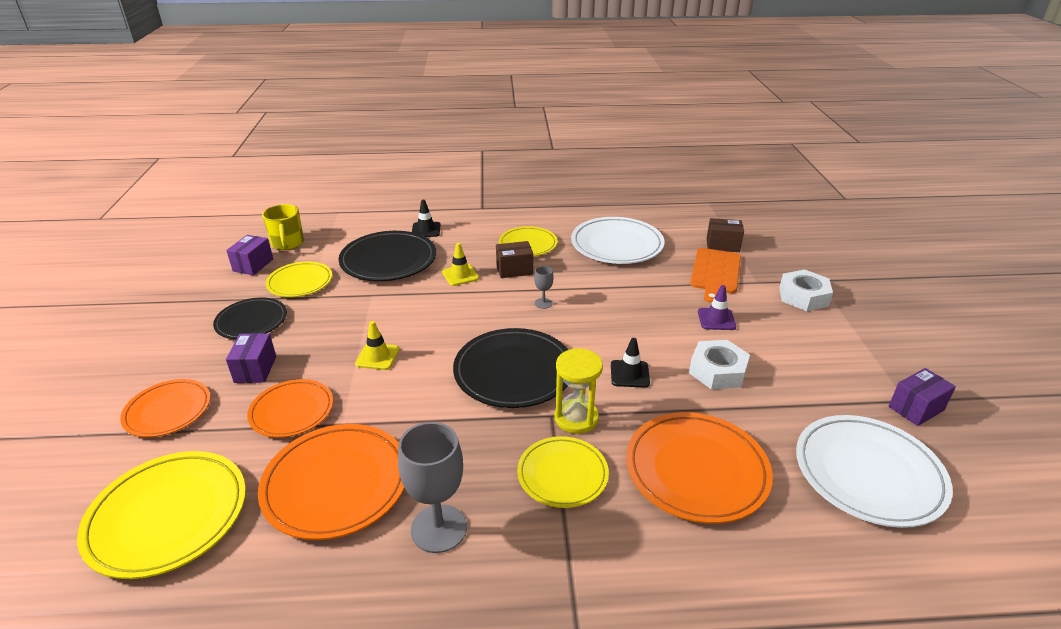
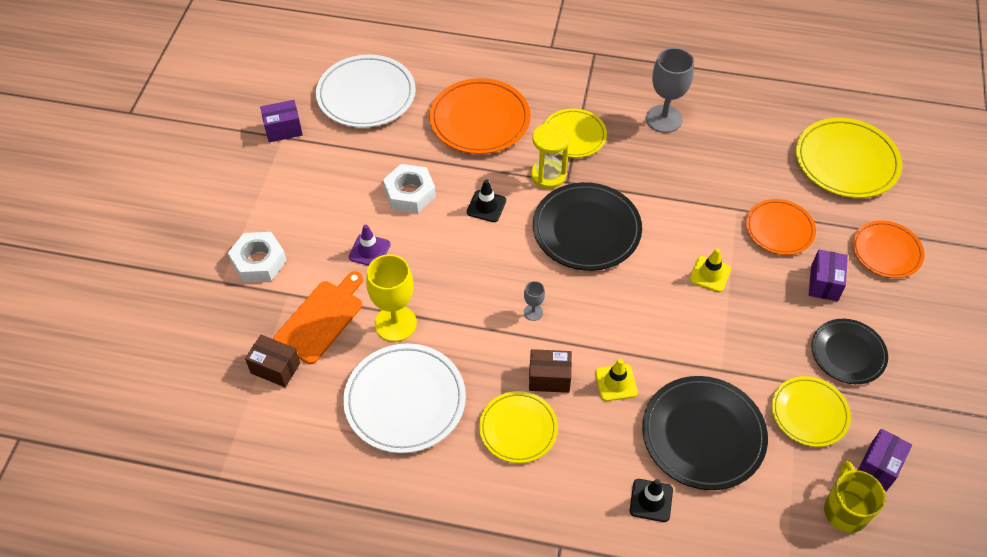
camera: 165 degrees left, 20 degrees up
(336, 484) = (734, 161): orange plate -> none
(654, 279) = (395, 323): none -> yellow goblet

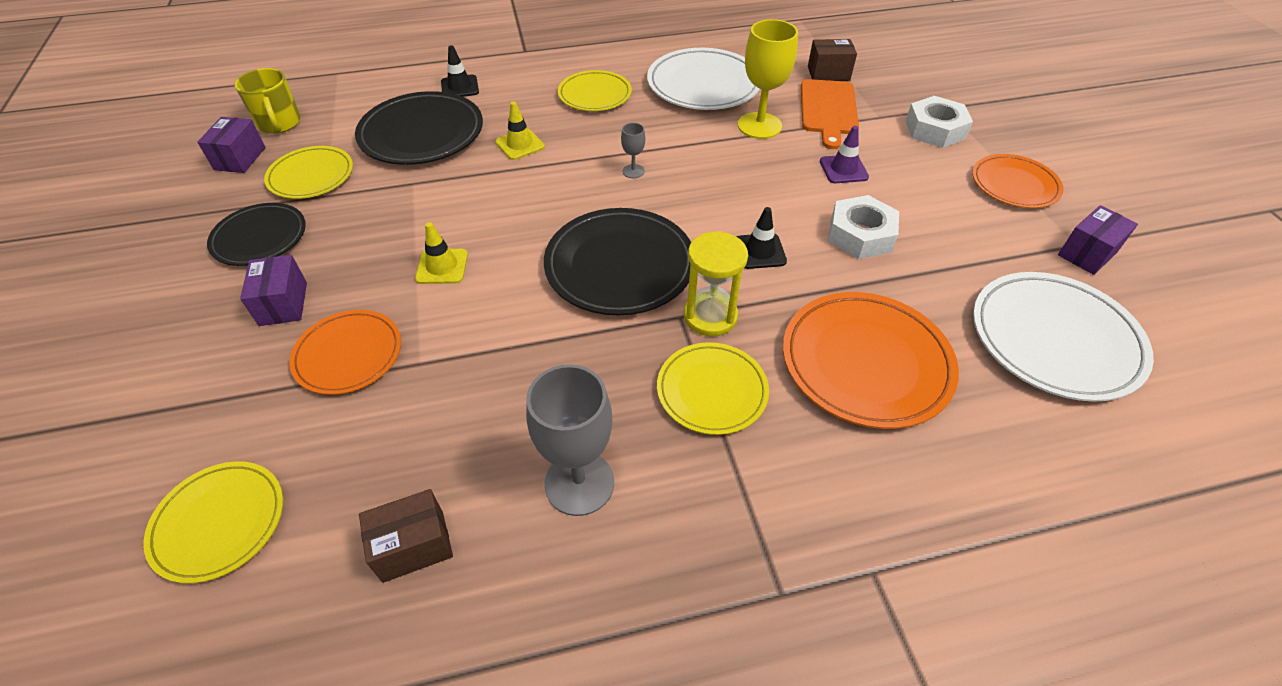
camera: 155 degrees right, 5 degrees down
(549, 378) = (586, 130): brown box -> brown box (413, 546)
(846, 161) = (219, 523): yellow plate -> yellow plate, size x0.64
(886, 251) = (178, 377): orange plate -> orange plate (1014, 185)

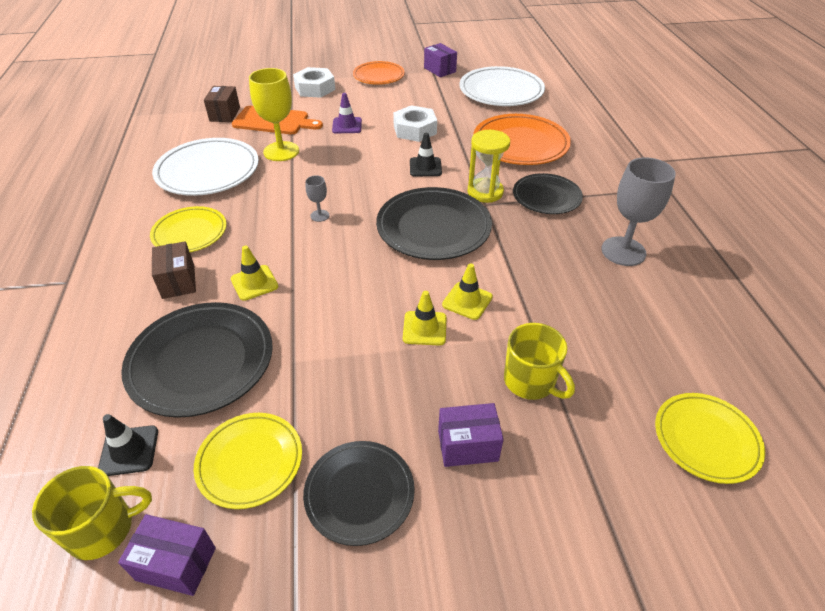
camera: 85 degrees left, 5 degrees down
(348, 355) = (530, 381): orange plate -> yellow mug
(413, 546) = (687, 323): brown box -> brown box (178, 281)
(460, 87) = (116, 334): black traffic cone -> black traffic cone (129, 450)
(482, 300) = (467, 301): none -> yellow traffic cone
(712, 391) = (546, 197): yellow plate -> black plate

